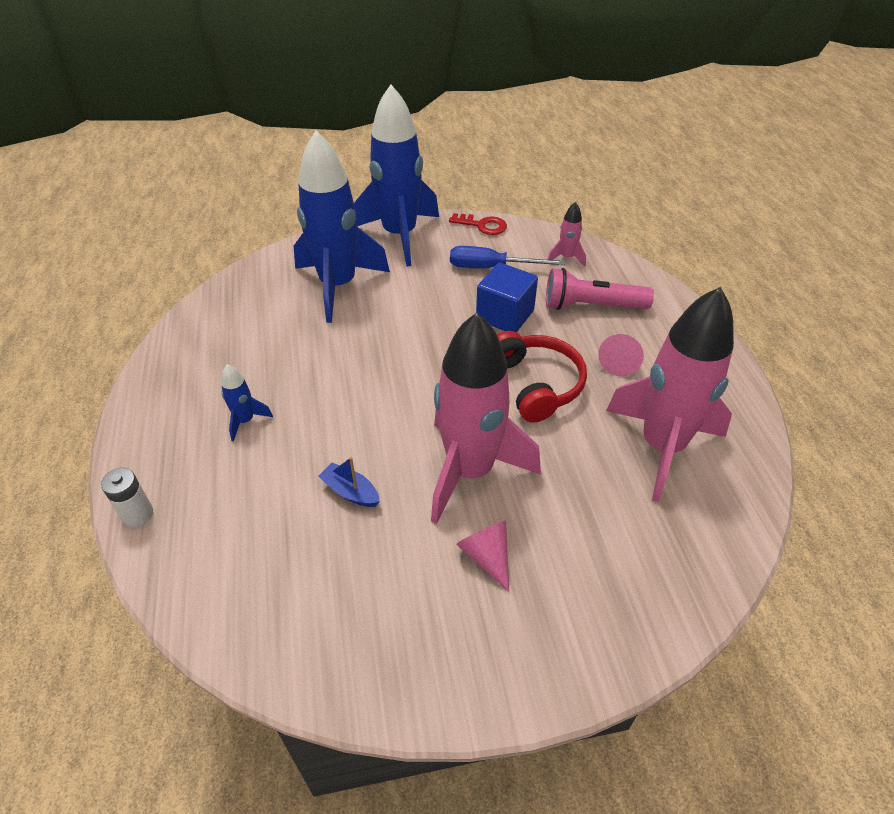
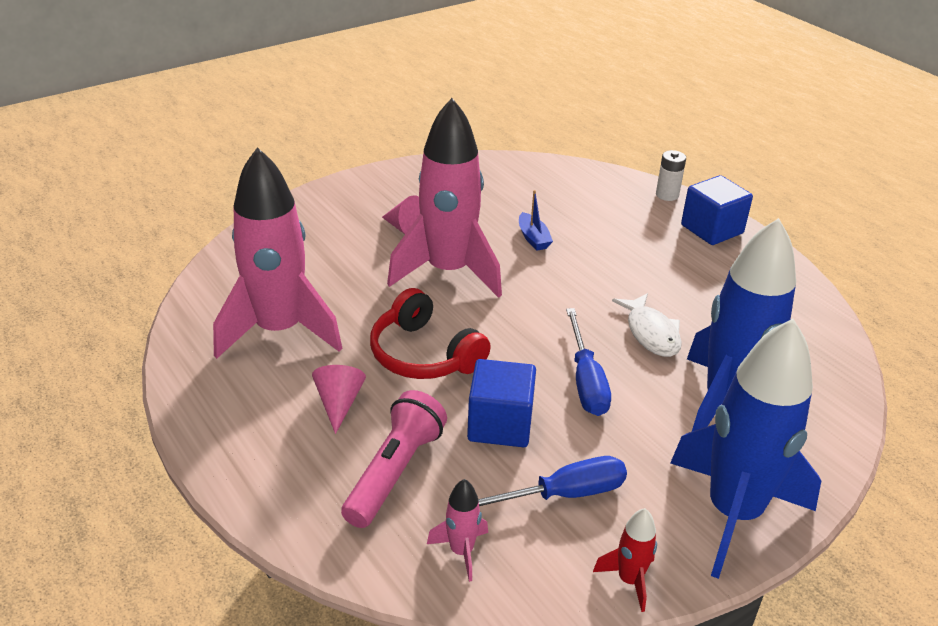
camera: 155 degrees right, 10 degrees down
(155, 443) = (712, 229): none -> blue cube
(245, 421) = (663, 259): blue rocket -> none
(336, 350) = (651, 333): none -> white fish
(350, 492) = (533, 238): blue boat -> blue boat turned 60 degrees clockwise
(421, 328) = (586, 380): none -> blue screwdriver
(482, 225) = (629, 580): red key -> red rocket
(591, 306) = (394, 472): pink flashlight -> pink flashlight turned 45 degrees counterclockwise

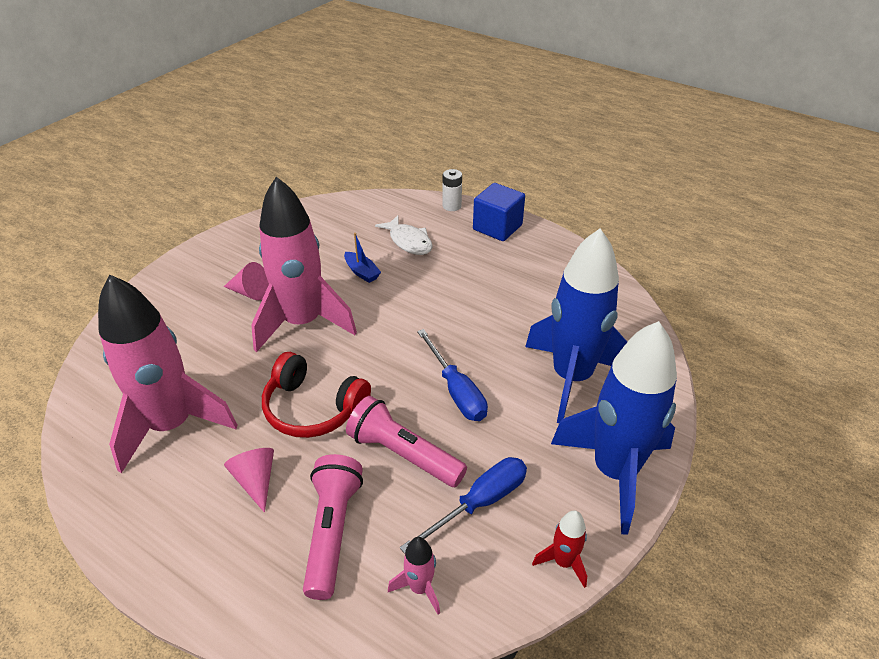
camera: 20 degrees left, 5 degrees up
(500, 424) = (403, 454): blue cube -> pink flashlight
(651, 333) = (489, 332): white fish -> white fish (409, 241)

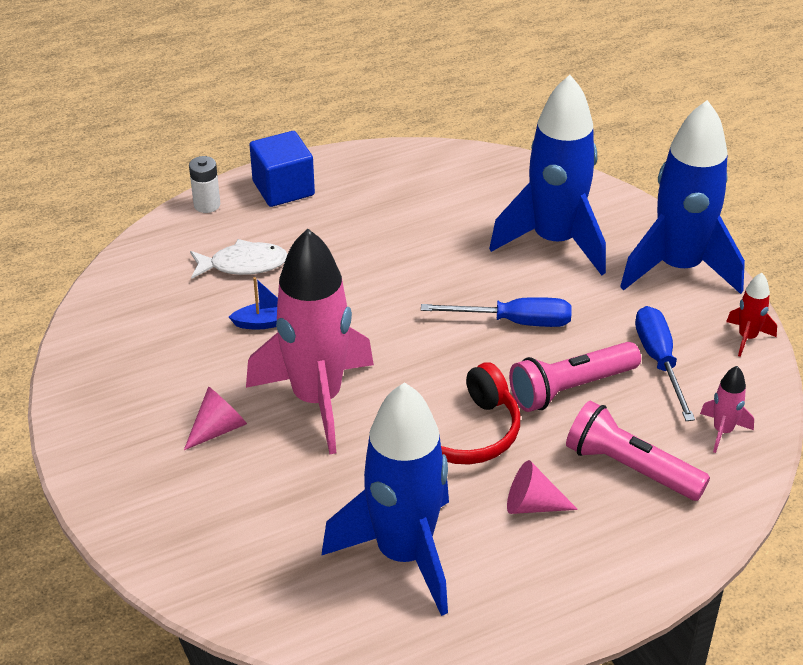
camera: 60 degrees left, 0 degrees up
(172, 425) = (404, 554): pink rocket -> blue rocket

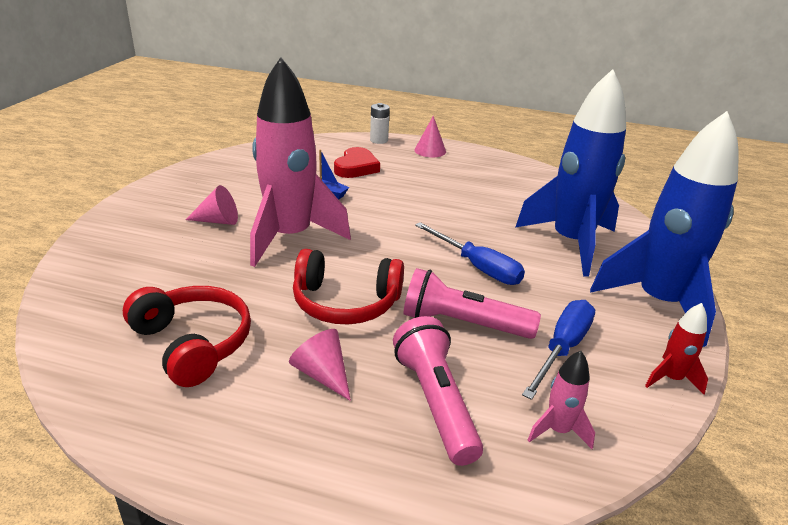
camera: 40 degrees right, 10 degrees down
(243, 264) = (356, 167): white fish -> red heart
(283, 188) = (430, 150): blue cube -> pink cone
(404, 554) = (193, 343): blue rocket -> red headphones

